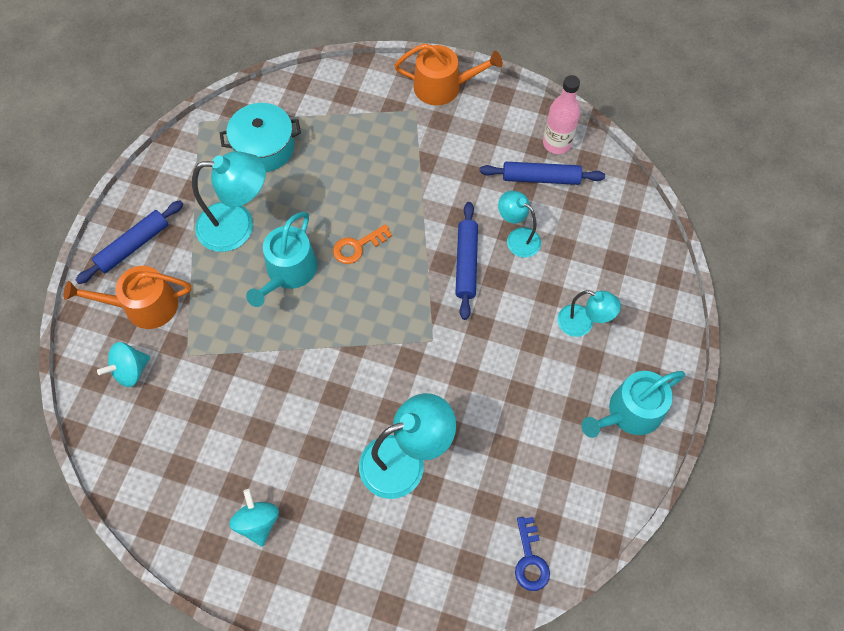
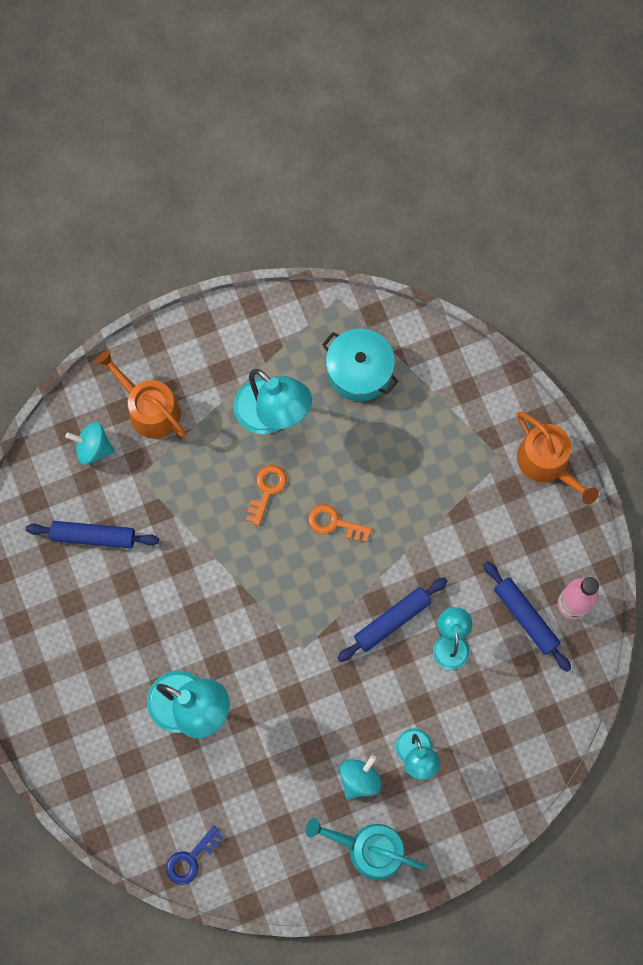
camera: 50 degrees right, 10 degrees up
(133, 246) = (189, 353): blue rolling pin -> blue rolling pin (93, 536)
(258, 522) = (61, 641): turquoise spinning top -> turquoise spinning top (359, 779)
(288, 272) = (267, 490): turquoise watering can -> orange key

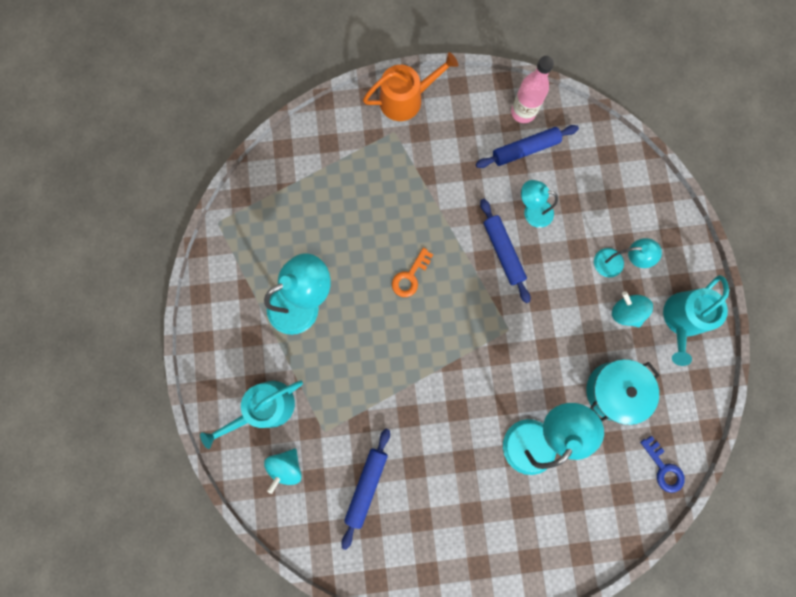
camera: 75 degrees left, 5 degrees up
(149, 408) = (265, 408): orange watering can -> turquoise watering can
(267, 490) = (366, 324): orange key -> none
(359, 371) = (286, 222): turquoise pot -> turquoise pot (614, 391)

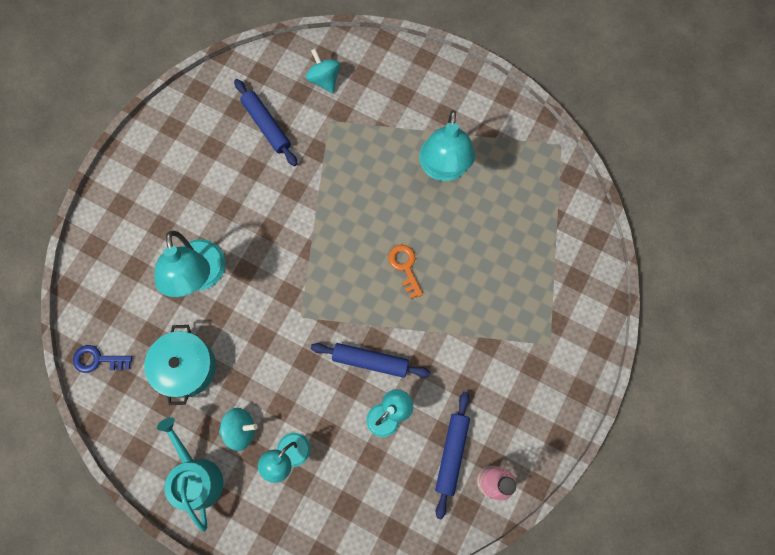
camera: 125 degrees right, 5 degrees down
(265, 408) = (379, 91): turquoise watering can -> none
(406, 99) = (576, 378): orange watering can -> none

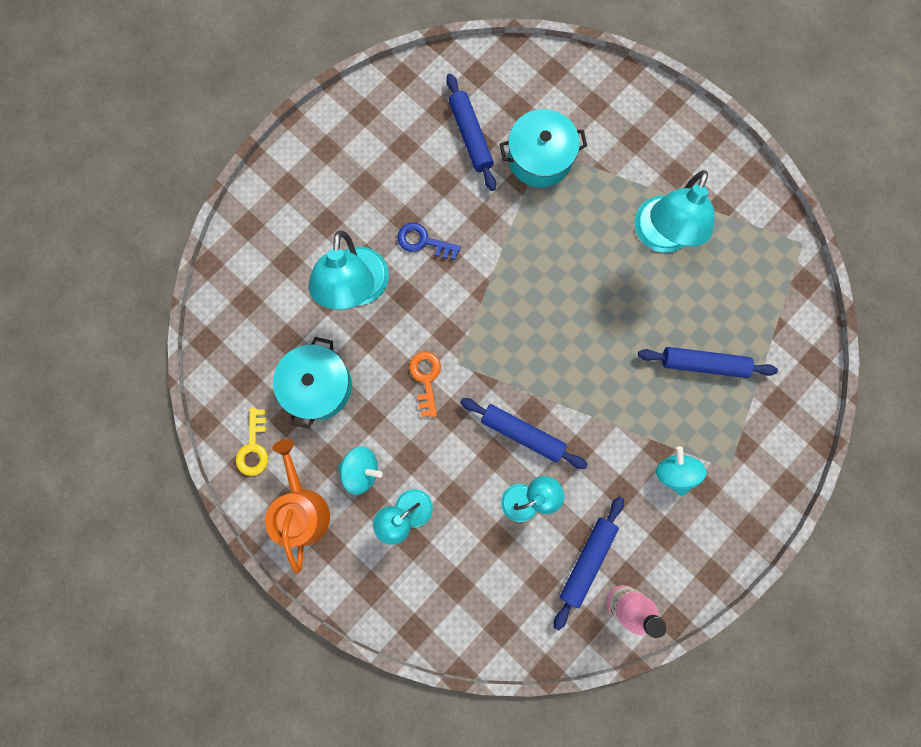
camera: 15 degrees right, 5 degrees up
(98, 359) = (225, 352): blue key -> blue key (423, 241)
(142, 435) = (254, 447): none -> yellow key
(196, 476) = (301, 508): turquoise watering can -> orange watering can
(324, 79) = (549, 99): turquoise spinning top -> turquoise spinning top (674, 472)
(328, 129) = (540, 158): none -> turquoise pot
(405, 267) = (587, 338): orange key -> orange key (426, 378)
(506, 263) = (703, 364): none -> blue rolling pin

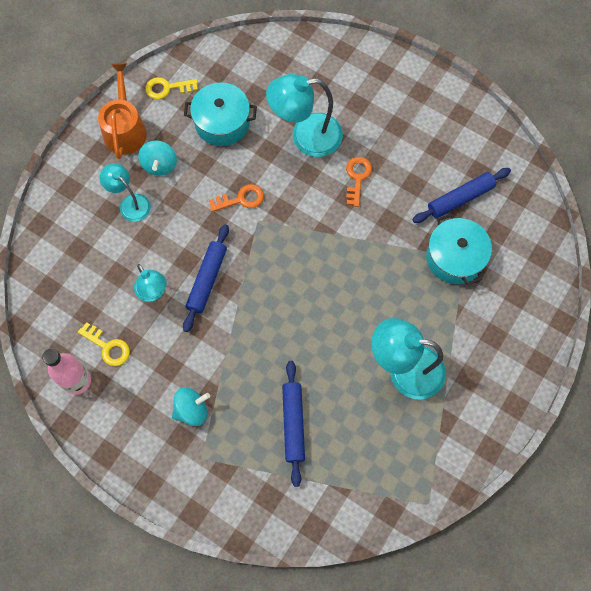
camera: 80 degrees right, 10 degrees down
(301, 508) = (125, 129): orange watering can -> orange watering can turned 75 degrees counterclockwise
(423, 241) = (357, 177): blue key -> orange key
(587, 560) = (108, 347): blue rolling pin -> yellow key

